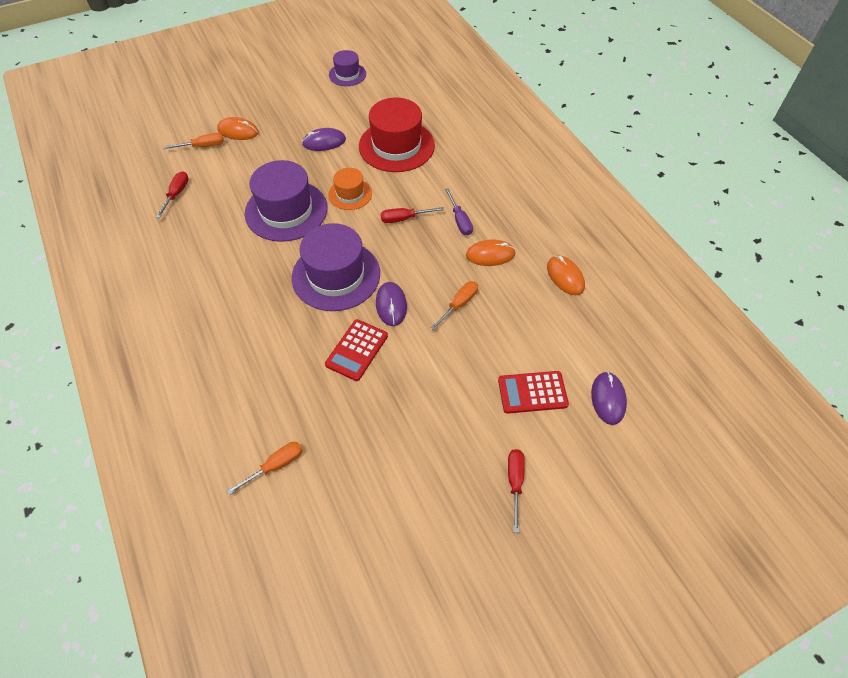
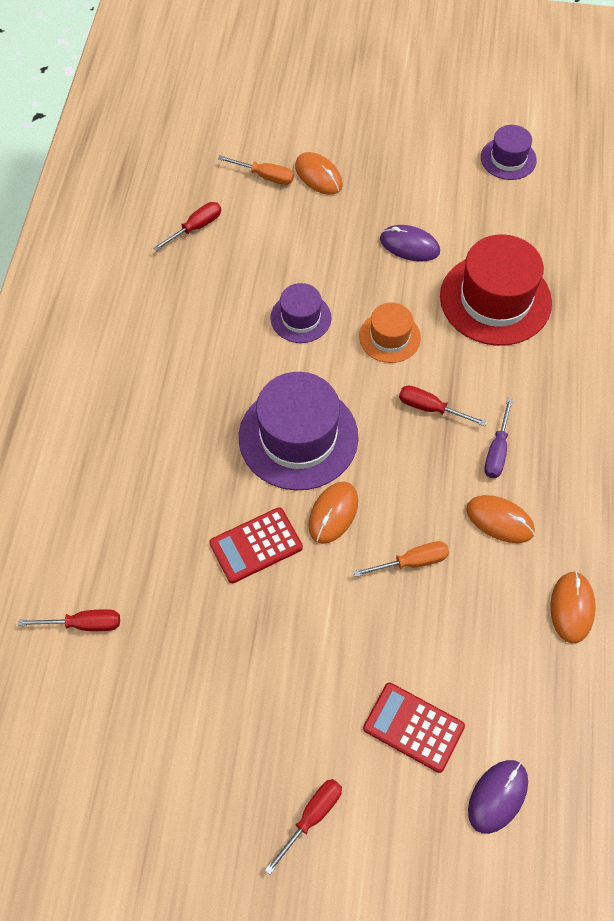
camera: 35 degrees right, 5 degrees up
(275, 466) = (84, 624): orange screwdriver -> red screwdriver
(286, 210) = (300, 318): purple hat -> purple hat, size x0.54
(391, 305) = (333, 513): purple mouse -> orange mouse

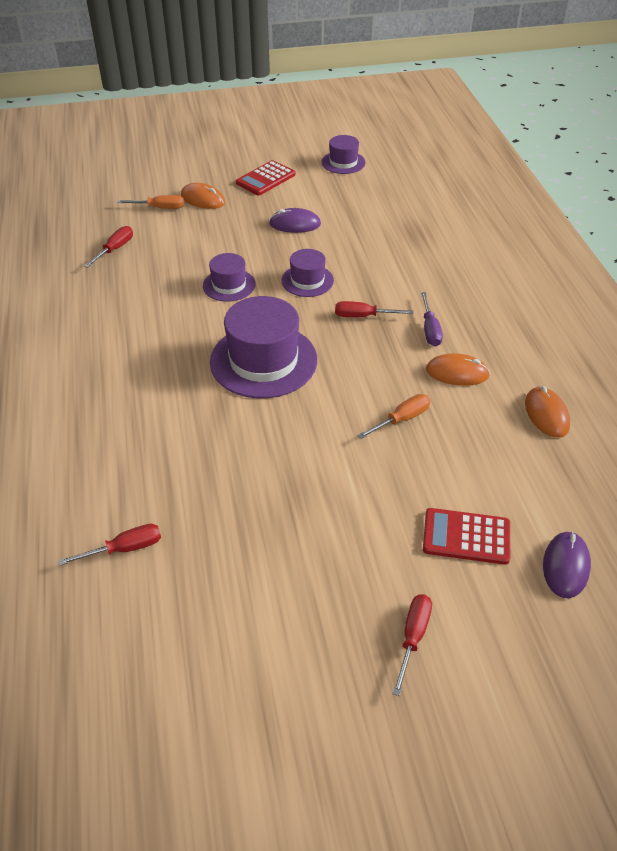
camera: 20 degrees left, 15 degrees down
(256, 545) = (262, 444): red calculator -> red calculator (265, 179)
(333, 513) = (318, 404): orange mouse -> none
(389, 337) = (307, 280): orange hat -> purple hat
(495, 299) = (377, 241): red hat -> none

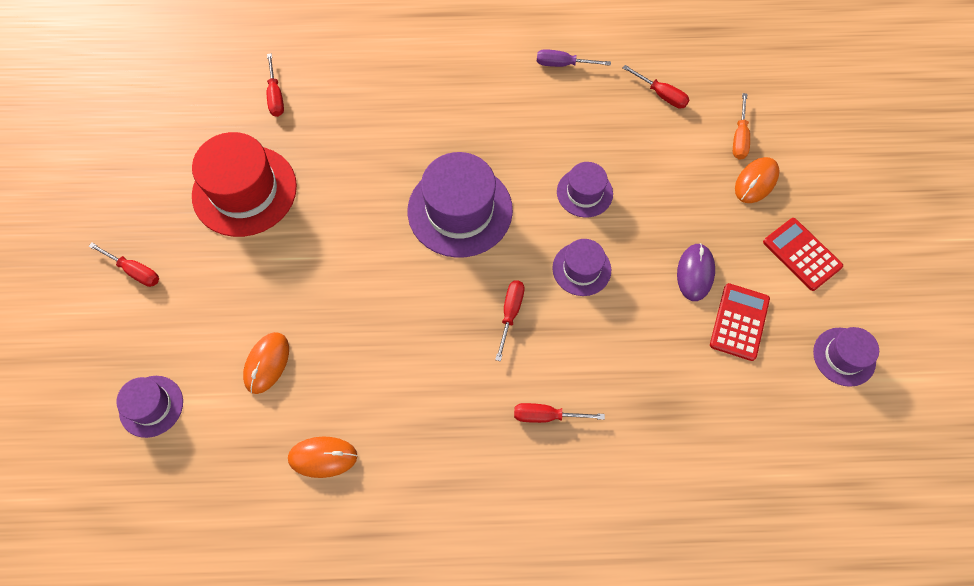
camera: 100 degrees right, 20 degrees up
(273, 547) = (244, 191): none -> red hat
(402, 419) = (352, 316): orange screwdriver -> none
(430, 330) = (475, 377): purple screwdriver -> purple screwdriver (563, 64)
(446, 288) = (546, 416): none -> red screwdriver
(457, 373) = (403, 386): orange mouse -> orange mouse (267, 363)
(466, 537) = (206, 335): red calculator -> red calculator (739, 322)
(565, 566) = (151, 406): purple mouse -> purple hat

